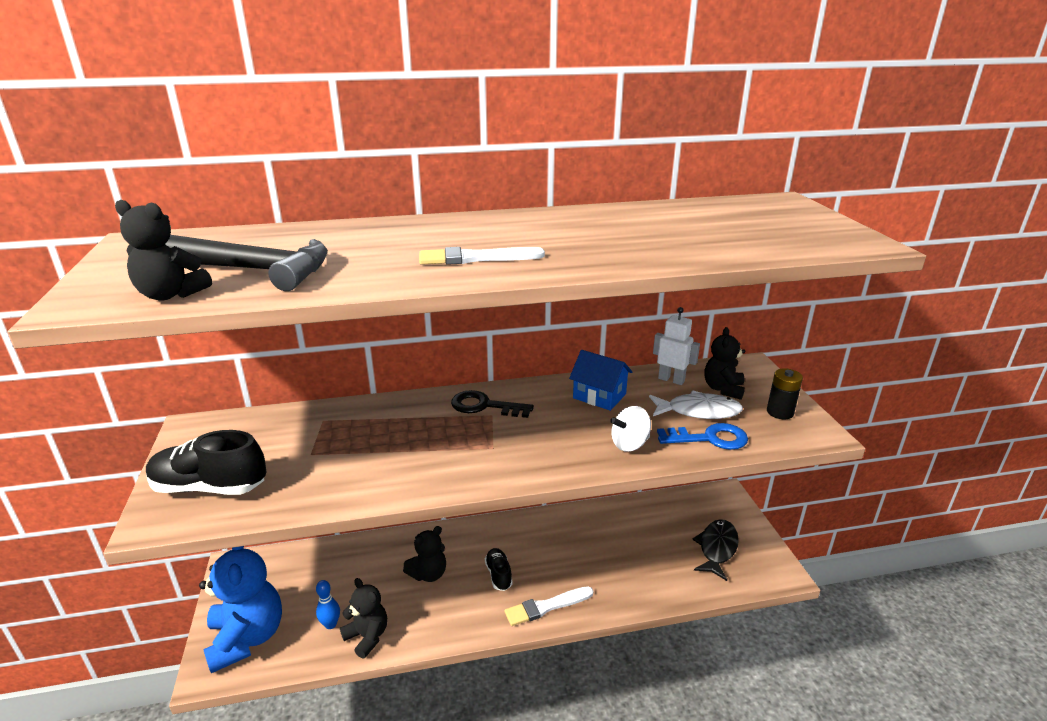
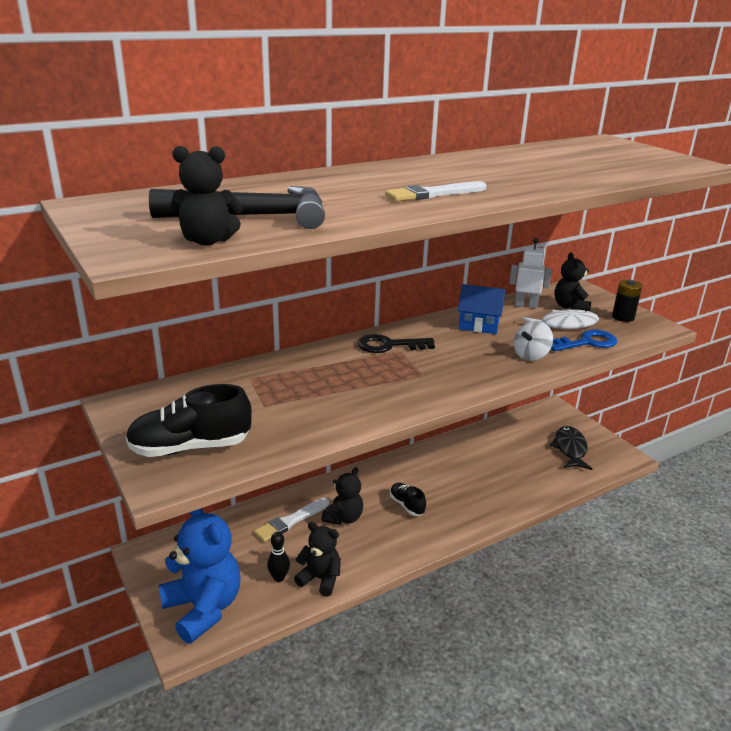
camera: 20 degrees left, 0 degrees up
(330, 624) = (279, 577): blue bowling pin -> black bowling pin
(546, 607) = (462, 520): white brush -> white brush (291, 521)

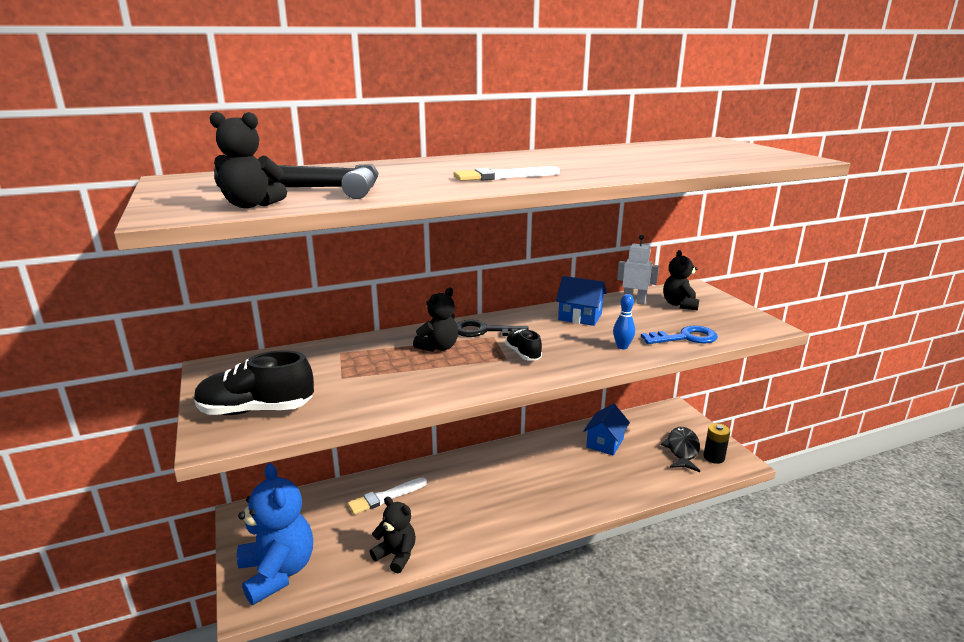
camera: 10 degrees right, 5 degrees down
(279, 577) = (357, 550): black bowling pin -> none
(343, 518) = (436, 498): black teddy bear -> black teddy bear (438, 347)
(407, 505) = (501, 491): black shoe -> black shoe (523, 354)
(495, 447) = (605, 443): none -> blue house
(531, 355) = (622, 347): white spinning top -> blue bowling pin
(564, 325) = (667, 320): white fish -> none
(623, 317) = (732, 316): black battery -> black battery (714, 457)

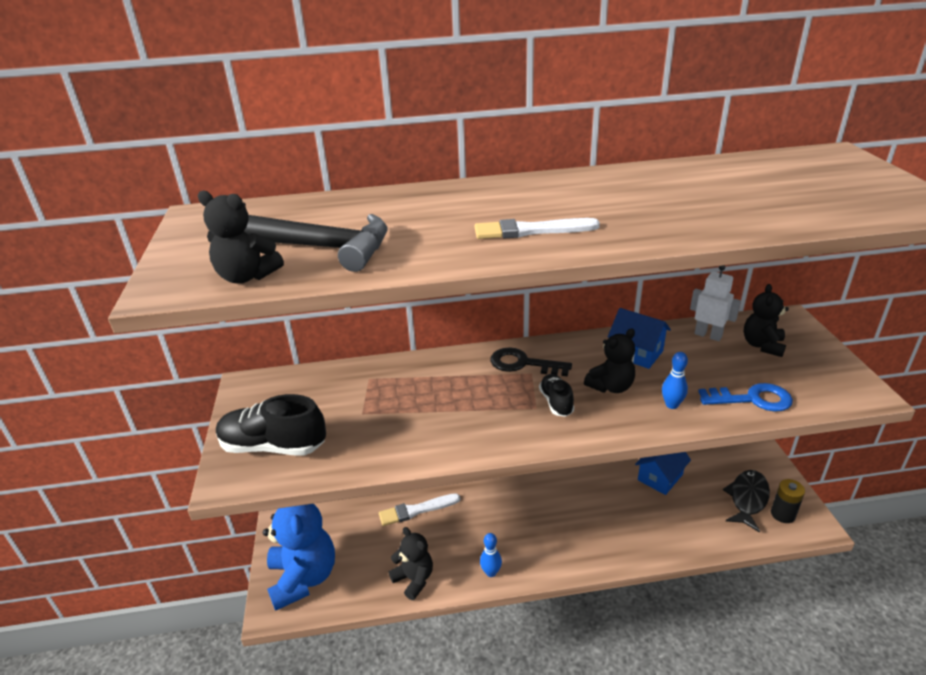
camera: 15 degrees right, 10 degrees up
(438, 347) = (469, 382): black teddy bear -> black teddy bear (611, 386)
(471, 538) = (491, 572): none -> blue bowling pin

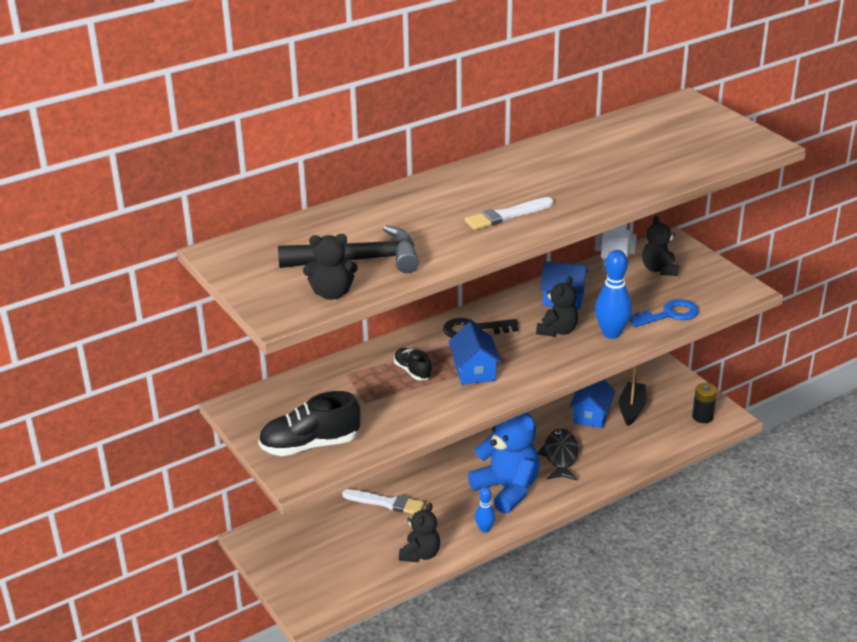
camera: 25 degrees left, 0 degrees up
(303, 578) = (317, 584): blue teddy bear -> blue teddy bear (507, 489)
(414, 579) = (420, 554): black teddy bear -> black teddy bear turned 90 degrees clockwise
(416, 510) = (386, 503): white brush -> white brush turned 120 degrees counterclockwise
(494, 409) = (474, 371): none -> blue house
(556, 402) = (521, 353): black shoe -> black shoe (412, 371)
(671, 405) = (611, 333): blue bowling pin -> blue bowling pin, size x1.76
(705, 482) = (631, 409): none -> black boat
(747, 499) = (670, 412): black fish -> black fish (560, 456)

